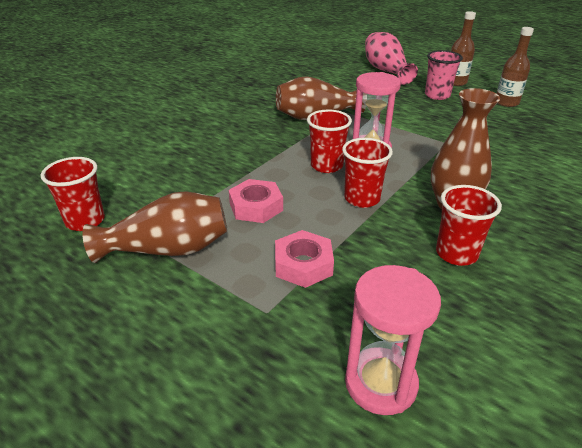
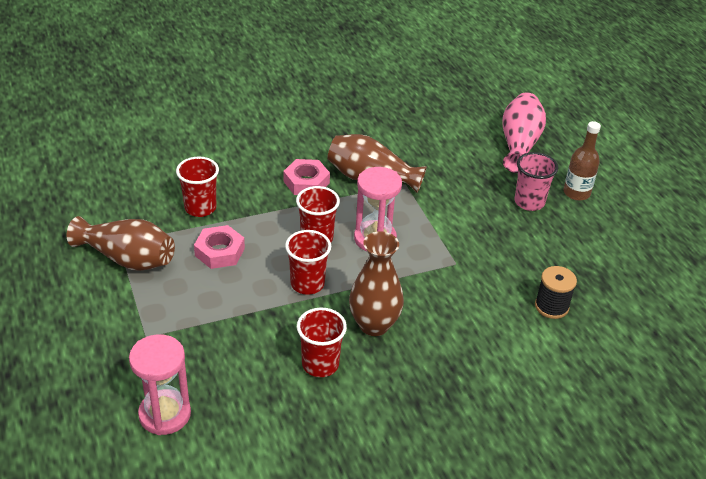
camera: 30 degrees right, 5 degrees up
(85, 221) = (94, 208): red cup -> red cup (200, 208)
(303, 264) = (203, 316): pink nut -> pink nut (306, 182)
(506, 102) = (593, 244): brown bottle -> none
(541, 143) = (551, 306): none -> black spool

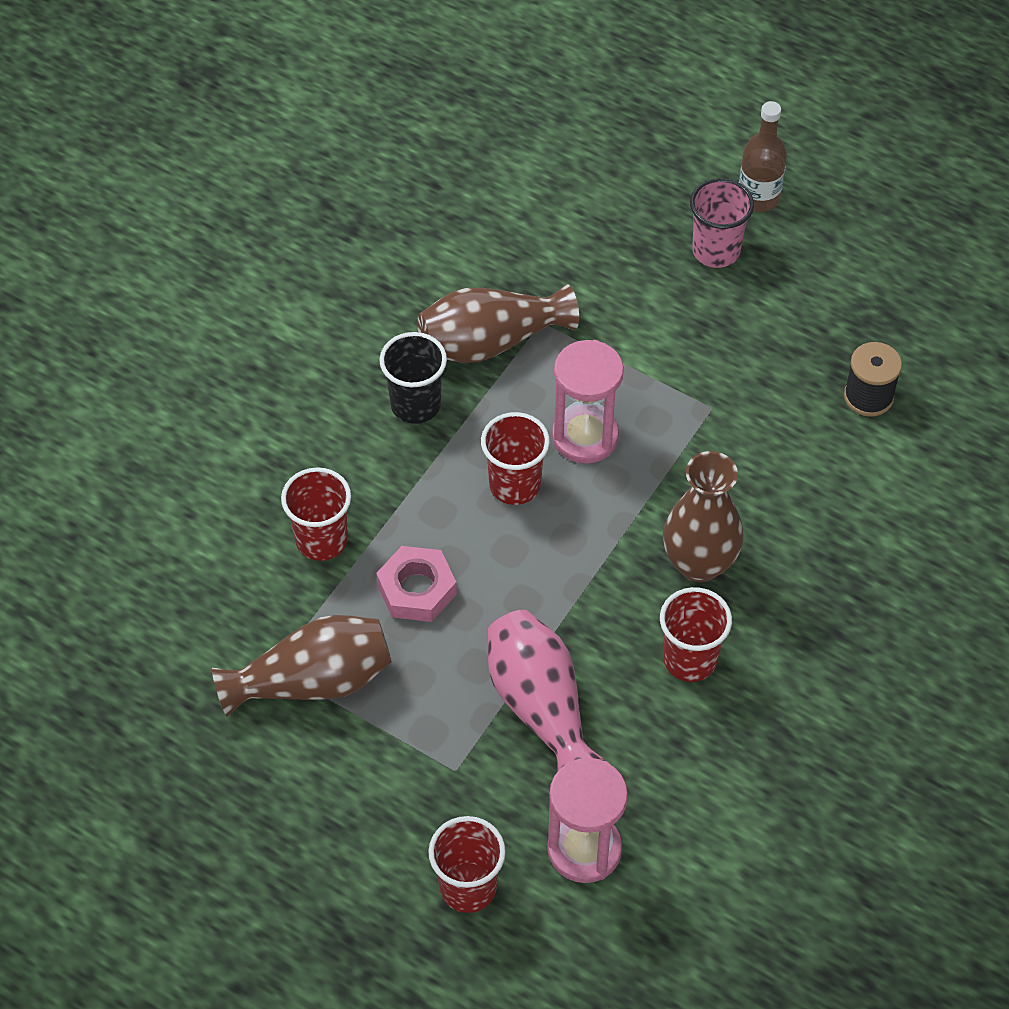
camera: 35 degrees left, 15 degrees up
(306, 182) = (415, 405): pink nut -> black cup
(307, 284) = (569, 560): red cup -> red cup (468, 887)
(519, 144) = (624, 158): pink vase -> pink vase (540, 705)

